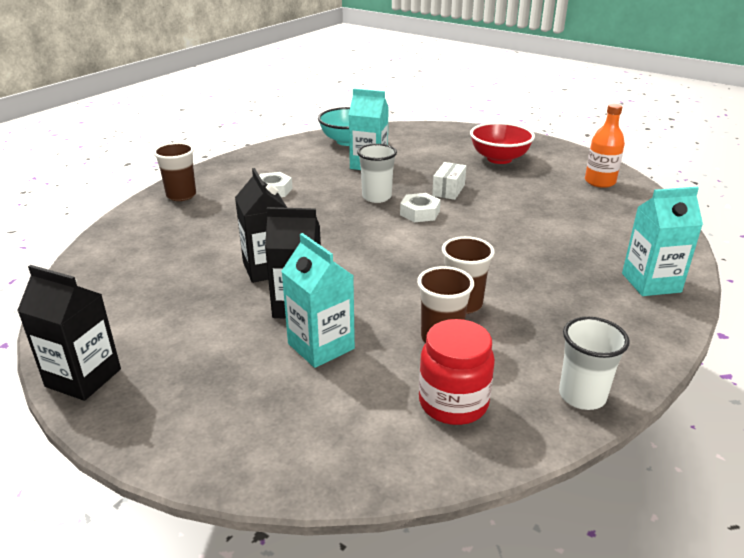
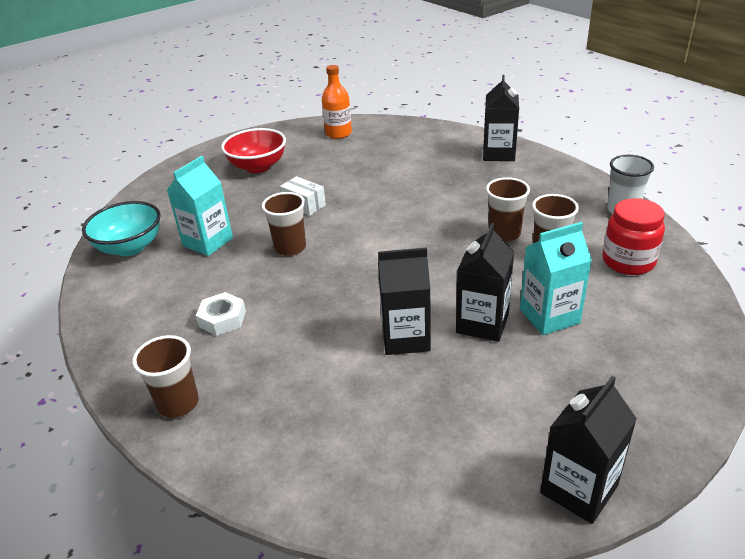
camera: 70 degrees left, 5 degrees up
(376, 197) = (290, 248): white cup -> brown cup
(420, 213) = (340, 228): white nut -> none
(651, 283) = (498, 154): turquoise carton -> black carton

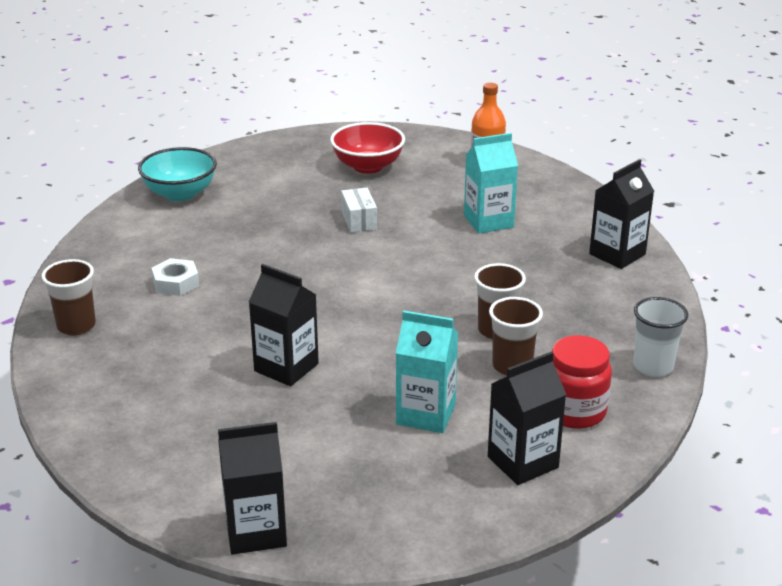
camera: 35 degrees right, 5 degrees down
(208, 242) = (241, 217): turquoise carton -> turquoise carton (488, 221)
(290, 248) = (297, 253): brown cup -> none
(482, 323) = (362, 389): black carton -> black carton (522, 462)

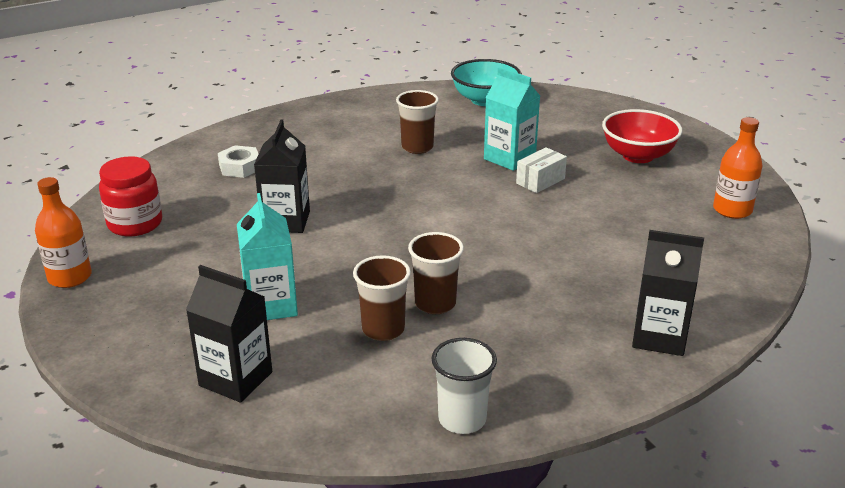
camera: 60 degrees right, 0 degrees up
(76, 326) = (268, 128): brown cup -> brown cup (417, 147)
(176, 283) = (358, 141): white nut -> white nut (240, 167)
(256, 531) = (70, 277): black carton -> orange bottle
(488, 221) = (624, 243): turquoise carton -> turquoise carton (509, 158)
(574, 411) = (338, 388): red jar -> red jar (135, 224)

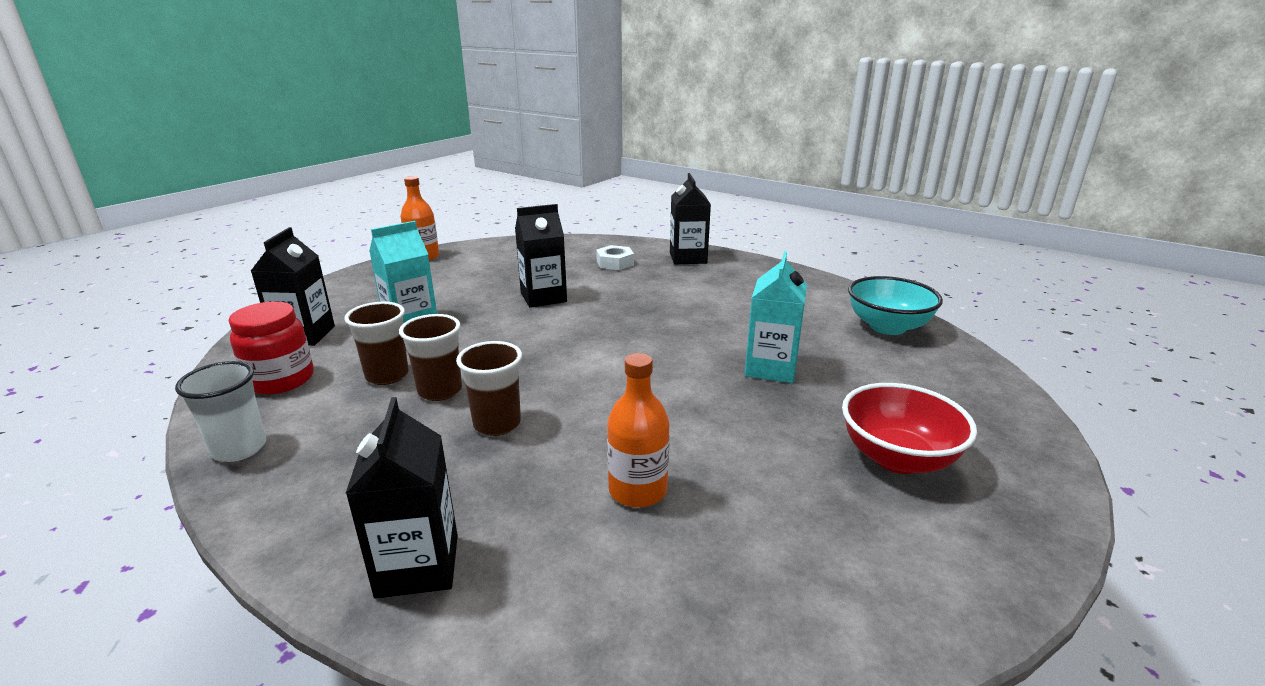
camera: 65 degrees right, 5 degrees down
(135, 224) = (503, 255): red jar -> red jar (281, 380)
(271, 130) = (688, 258): none -> black carton
(417, 147) = (733, 317): brown cup -> brown cup (497, 424)
(540, 181) = (740, 398): white box -> none
(732, 210) = (836, 590): orange bottle -> orange bottle (638, 490)

